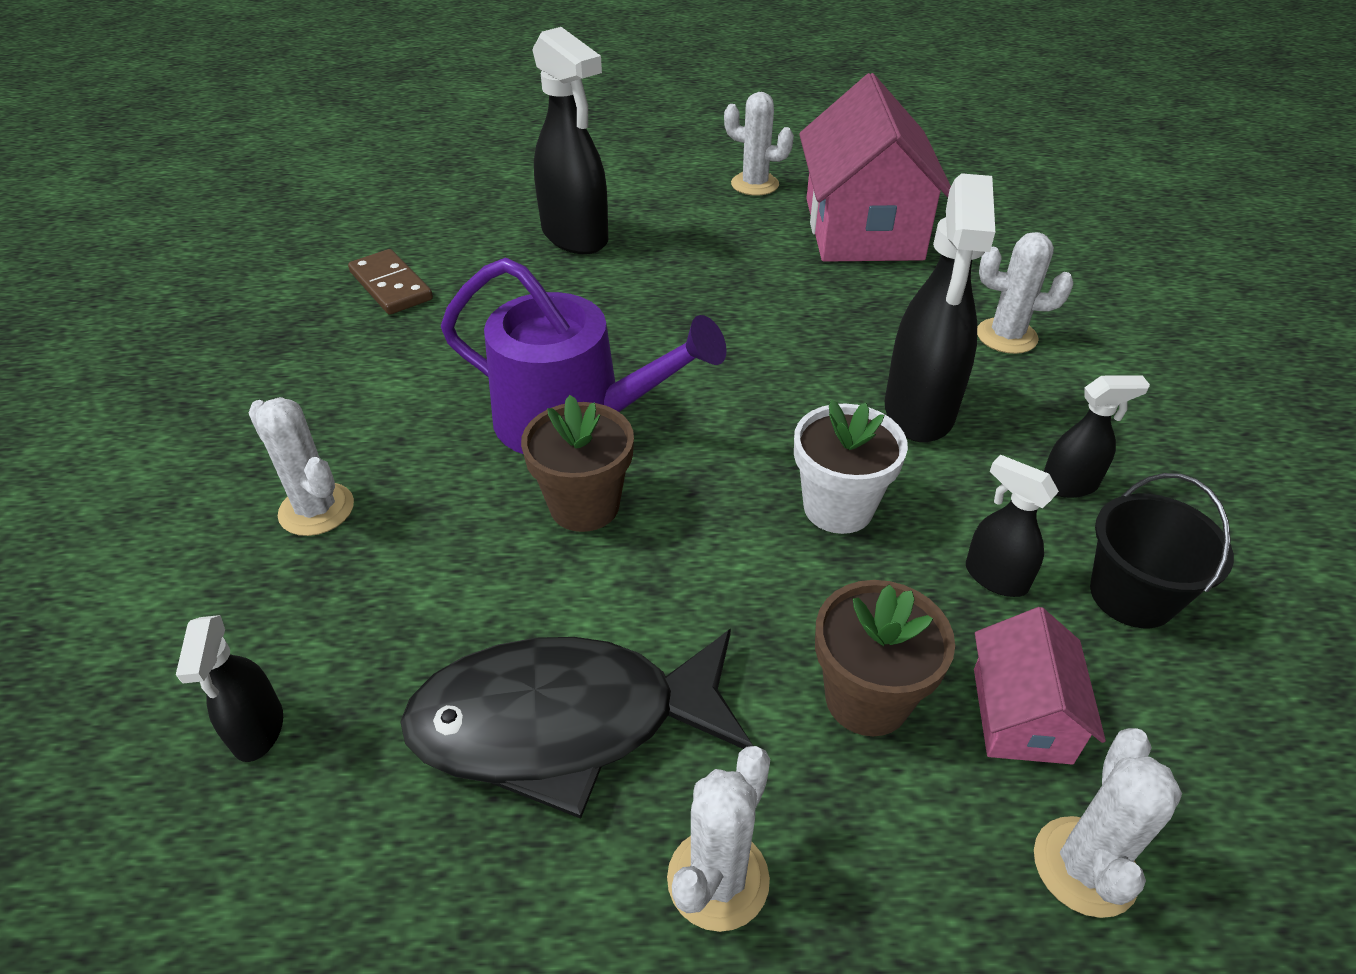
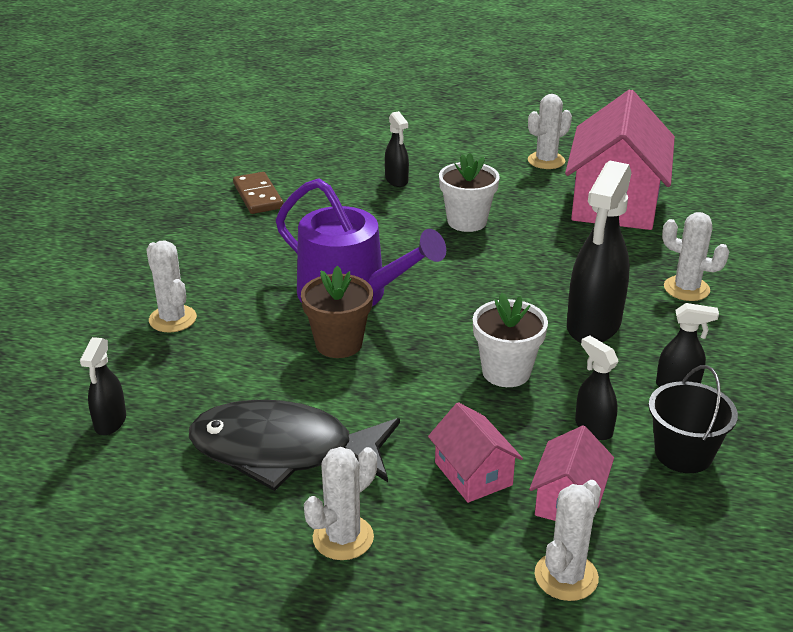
camera: 15 degrees right, 10 degrees down
(575, 237) = (396, 180): black spray bottle -> black spray bottle, size x0.51
(690, 283) = (467, 221): none -> white flower pot
(754, 184) = (546, 161): white cactus -> white cactus turned 75 degrees counterclockwise
(867, 699) = (473, 474): brown flower pot -> pink house

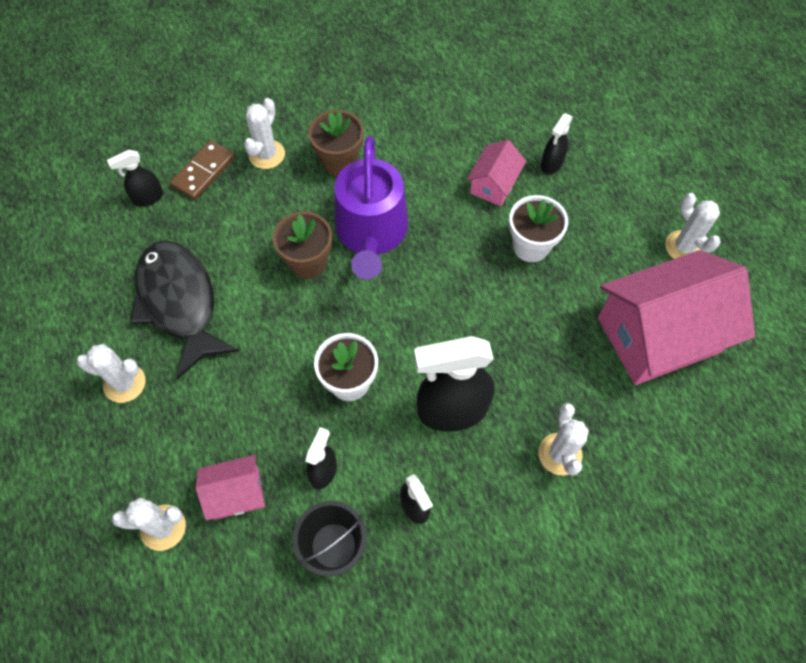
camera: 55 degrees right, 30 degrees up
(245, 280) = (339, 161): none -> brown flower pot
(258, 196) = (451, 96): brown domino -> brown domino (203, 172)
(473, 474) = (226, 422): pink house -> pink house (494, 184)
(546, 161) = (684, 247): white cactus -> white cactus turned 45 degrees clockwise

